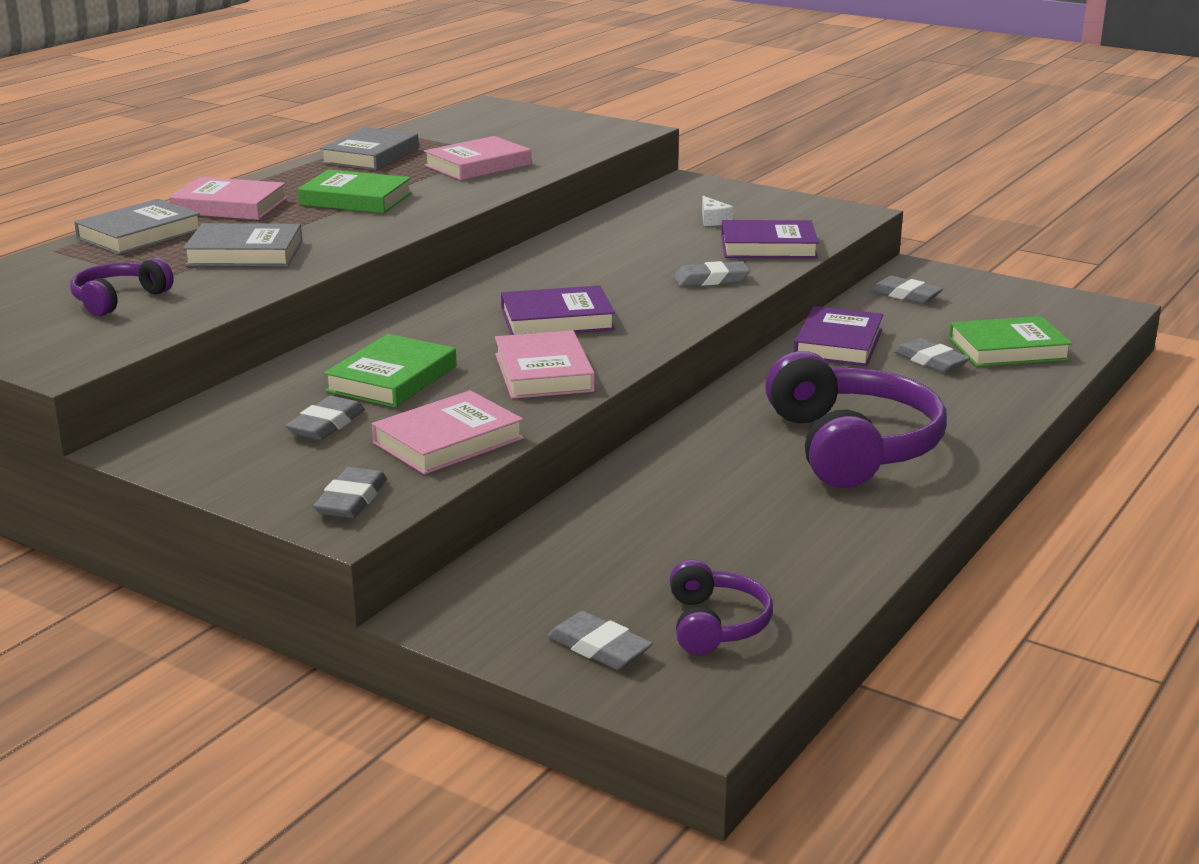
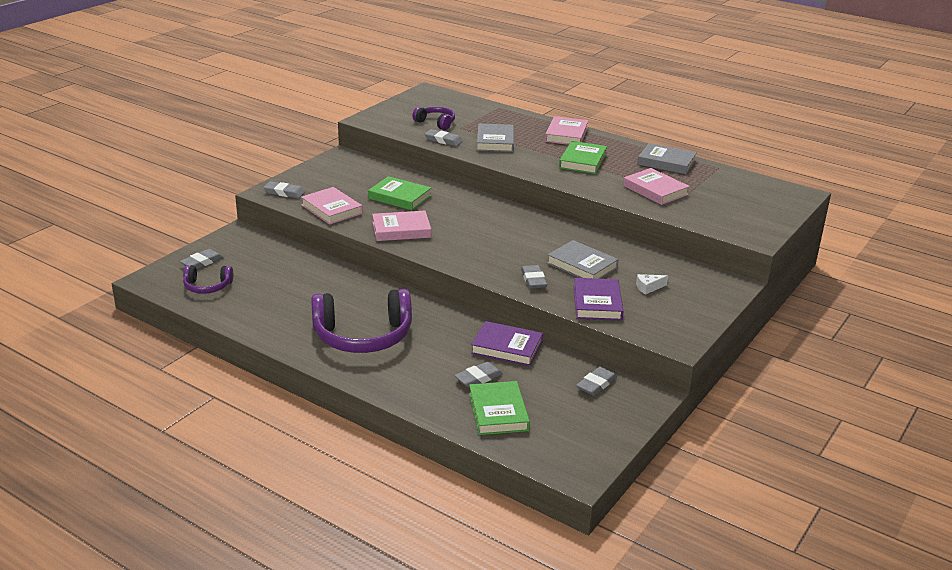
camera: 90 degrees right, 5 degrees up
(139, 234) = (521, 120): grey book -> grey book (582, 265)
(326, 424) = (354, 186): grey eraser -> grey eraser (443, 140)
(557, 319) = (470, 234): purple book -> none

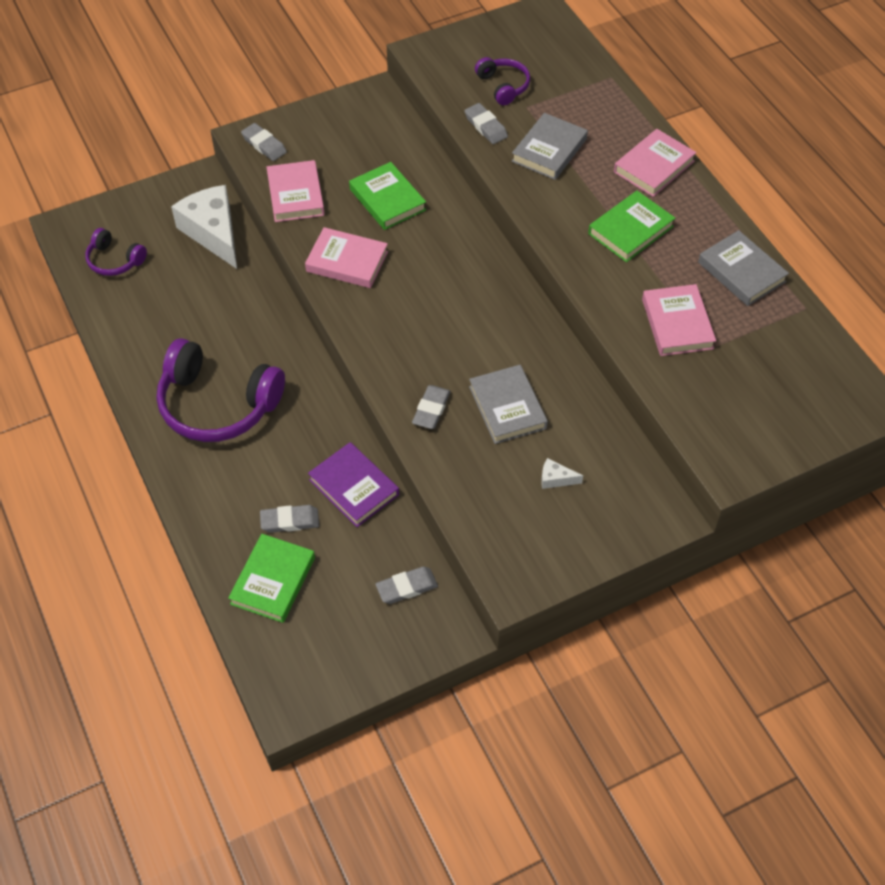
camera: 30 degrees right, 25 degrees up
(202, 262) = (133, 217): grey eraser -> none
(274, 255) = (213, 233): none -> white cheese
(597, 303) = (473, 480): purple book -> none

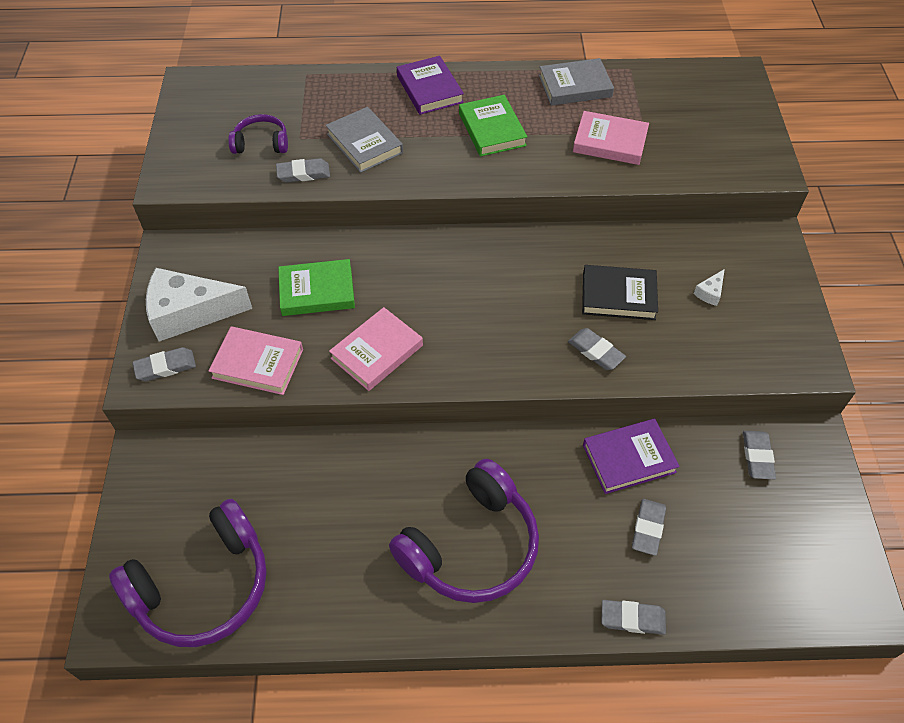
camera: 65 degrees left, 0 degrees up
(114, 260) = (203, 586): purple headphones -> purple headphones, size x1.97
(201, 533) = (632, 619): none -> grey eraser
(213, 233) = (230, 470): white cheese -> white cheese (190, 313)
(273, 581) = (715, 569): green book -> none
(507, 407) = (618, 296): grey book -> black book
(654, 166) = (429, 89): pink book -> purple book

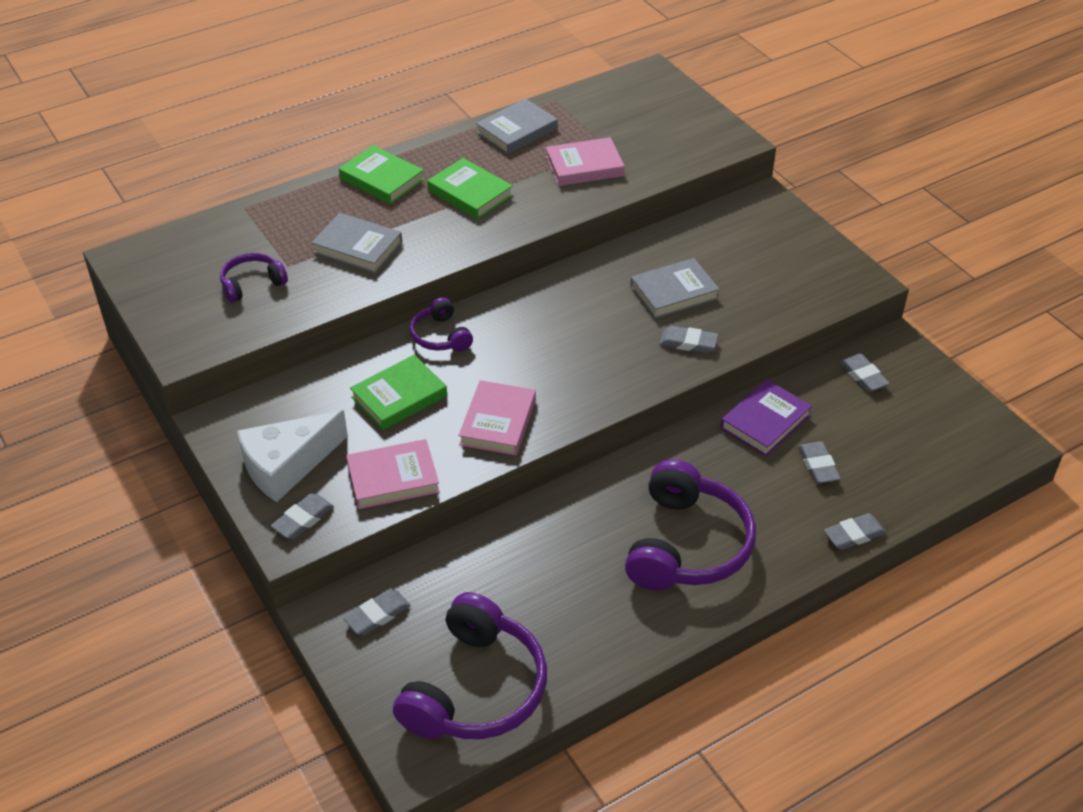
camera: 30 degrees left, 10 degrees down
(303, 173) = (319, 294): grey eraser -> grey eraser (377, 615)
(389, 250) = (440, 336): none -> purple headphones
(429, 89) = (382, 179): purple book -> green book
(618, 296) = (674, 292): black book -> grey book
(710, 292) = (746, 260): white cheese -> none

